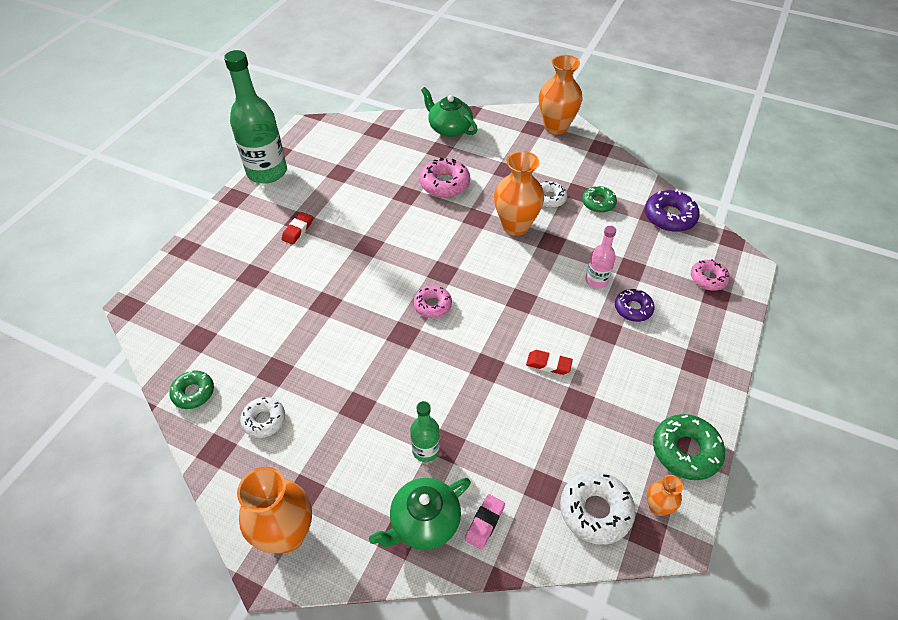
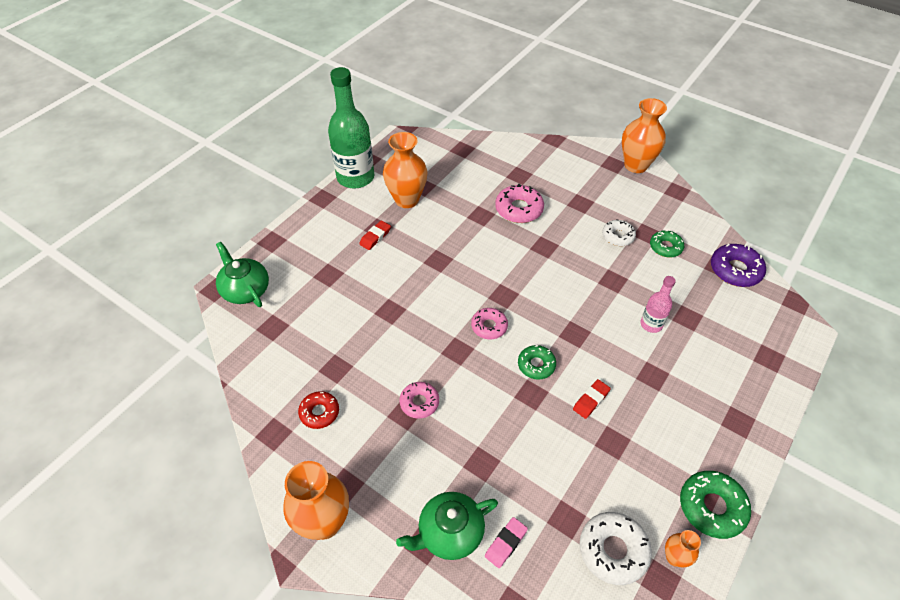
camera: 10 degrees right, 0 degrees up
(193, 393) = (261, 377): green donut -> green donut (536, 365)
(264, 420) = (319, 412): white donut -> red donut
(426, 450) = (461, 465): green bottle -> none
(449, 128) = (531, 155): green teapot -> green teapot (245, 290)
(515, 226) = (580, 259): orange vase -> orange vase (407, 200)
(548, 364) = (591, 400): red eraser -> red eraser turned 75 degrees counterclockwise
(633, 309) = (683, 358): purple donut -> none
(708, 278) = (764, 338): pink donut -> pink donut (419, 402)

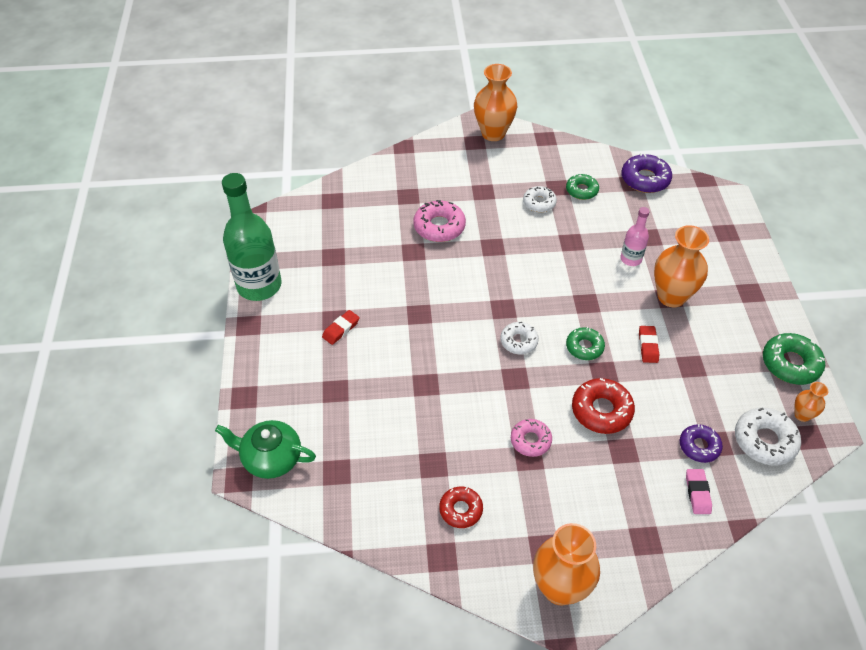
camera: 40 degrees left, 0 degrees up
(375, 237) = (341, 329): red eraser -> red eraser turned 45 degrees clockwise
(407, 200) = (332, 277): orange vase -> orange vase (671, 296)
(449, 533) = (654, 518): green teapot -> none
(489, 326) = (519, 341): pink donut -> white donut
(497, 421) = (601, 410): none -> red donut
(548, 509) = (699, 446): none -> purple donut

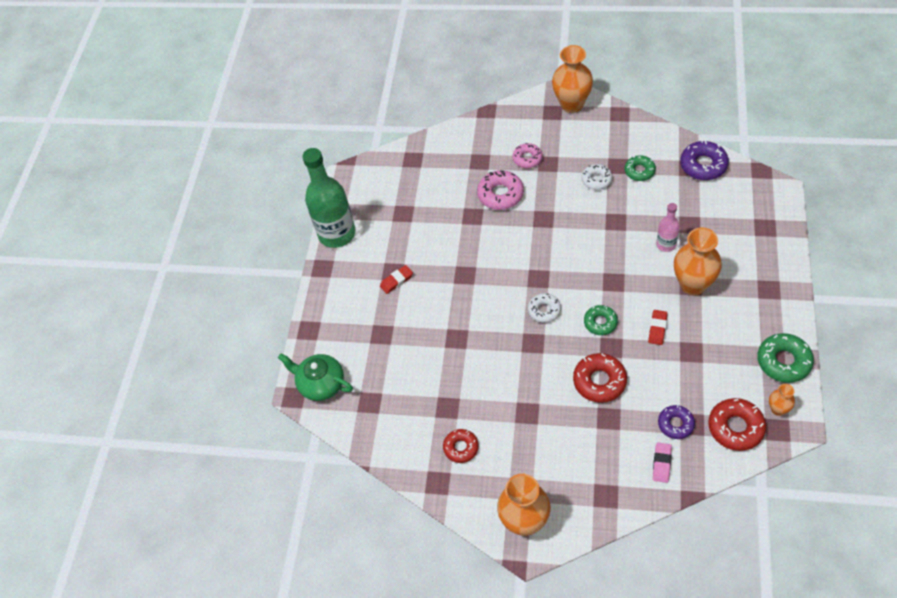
camera: 20 degrees right, 5 degrees up
(530, 440) = (532, 399): pink donut -> pink donut (527, 158)
(764, 441) = (735, 427): white donut -> red donut

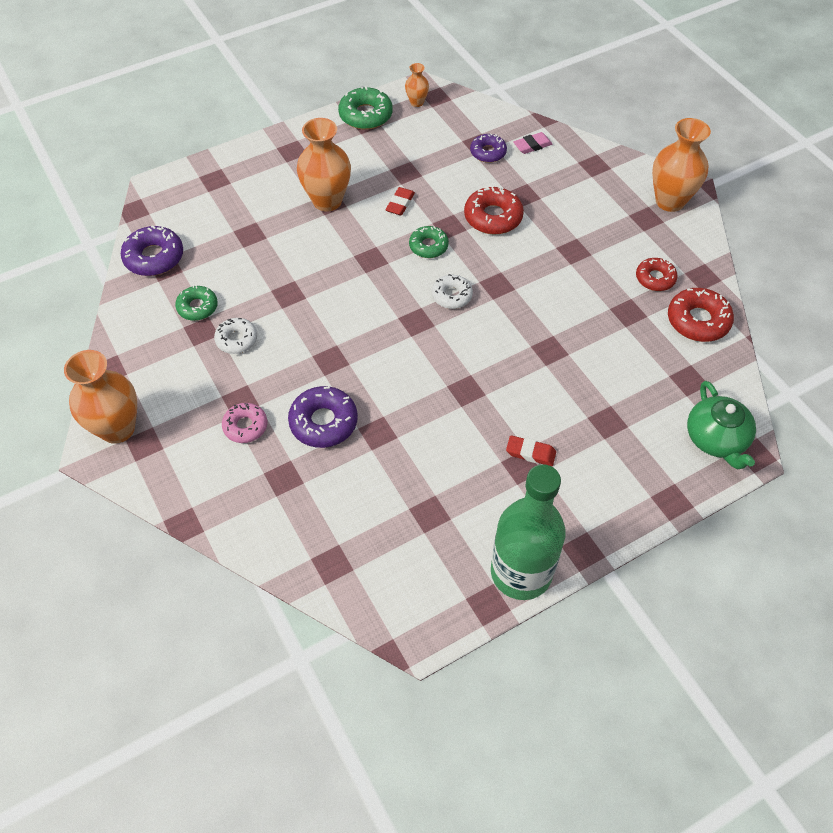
camera: 135 degrees left, 0 degrees up
(500, 194) = (323, 422): pink donut -> purple donut
(657, 329) = (400, 204): red eraser -> red eraser turned 45 degrees counterclockwise
(666, 244) = (290, 240): pink bottle -> none
(735, 427) = (457, 118): red donut -> red donut (698, 320)

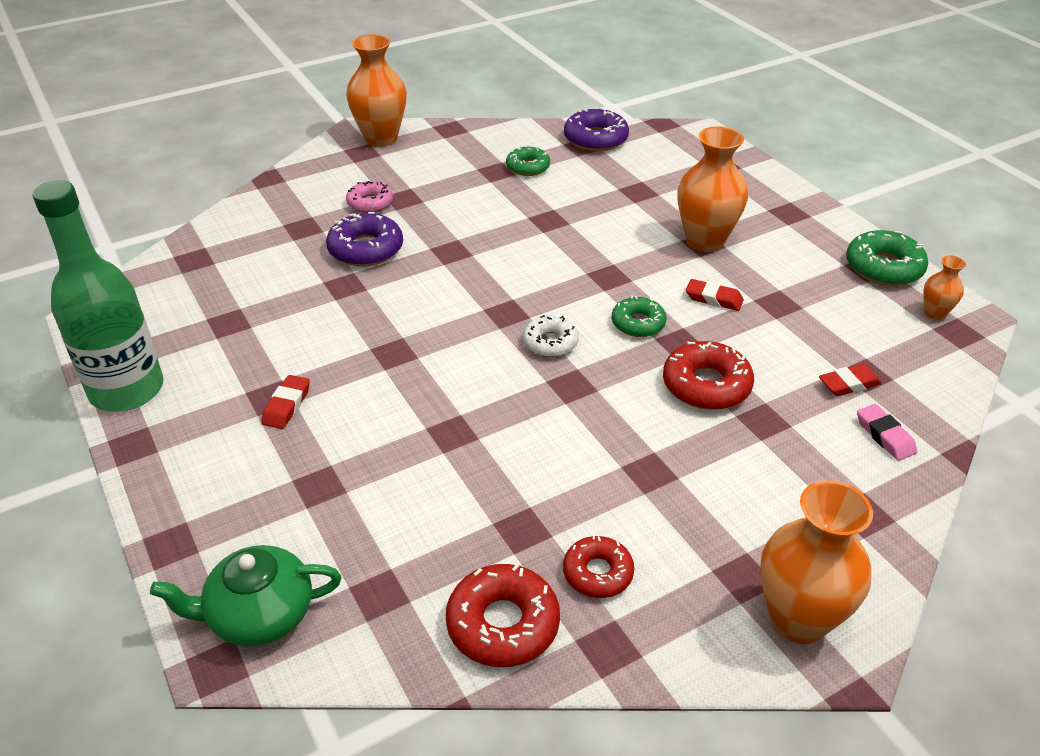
camera: 90 degrees right, 15 degrees down
(236, 339) = (483, 192): white donut -> none
(488, 152) = (849, 384): purple donut -> red eraser

